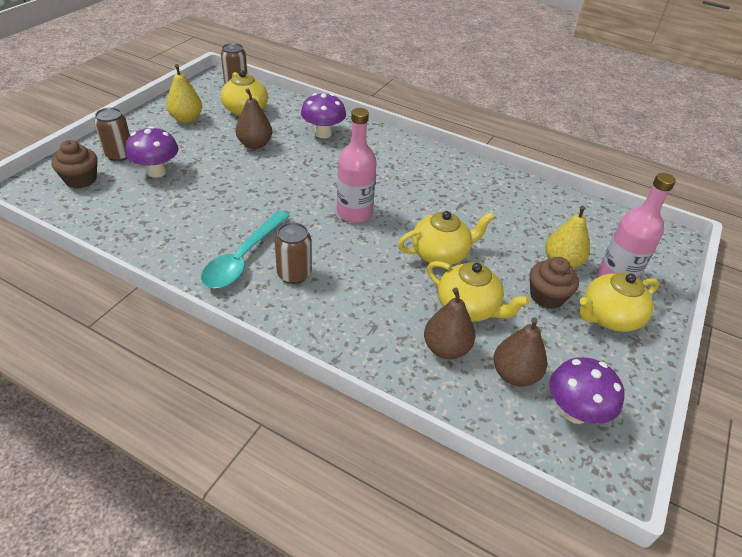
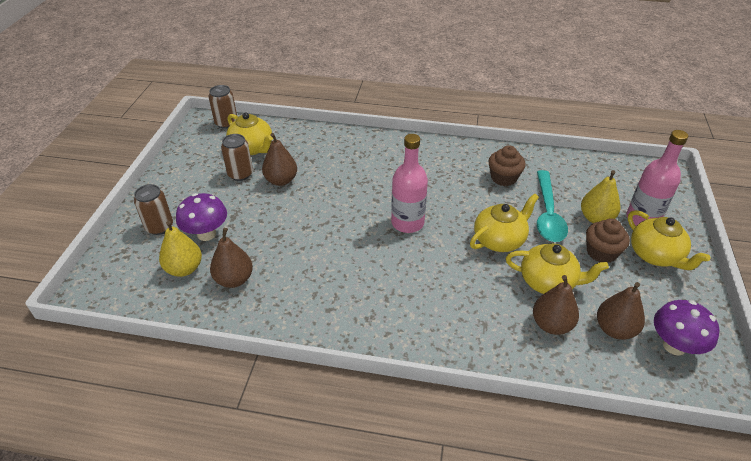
camera: 15 degrees left, 0 degrees up
(81, 180) = (138, 263): brown cupcake -> brown cupcake (503, 178)
(156, 216) = (234, 279): none -> brown pear
(186, 119) = (201, 171): yellow pear -> yellow pear (184, 269)
(243, 258) = (338, 296): turquoise spoon -> turquoise spoon (547, 214)
(294, 274) = (391, 297): brown can -> brown can (240, 174)
(323, 133) = (335, 152): purple mushroom -> none
(608, 317) = (655, 255): yellow teapot -> yellow teapot turned 75 degrees counterclockwise

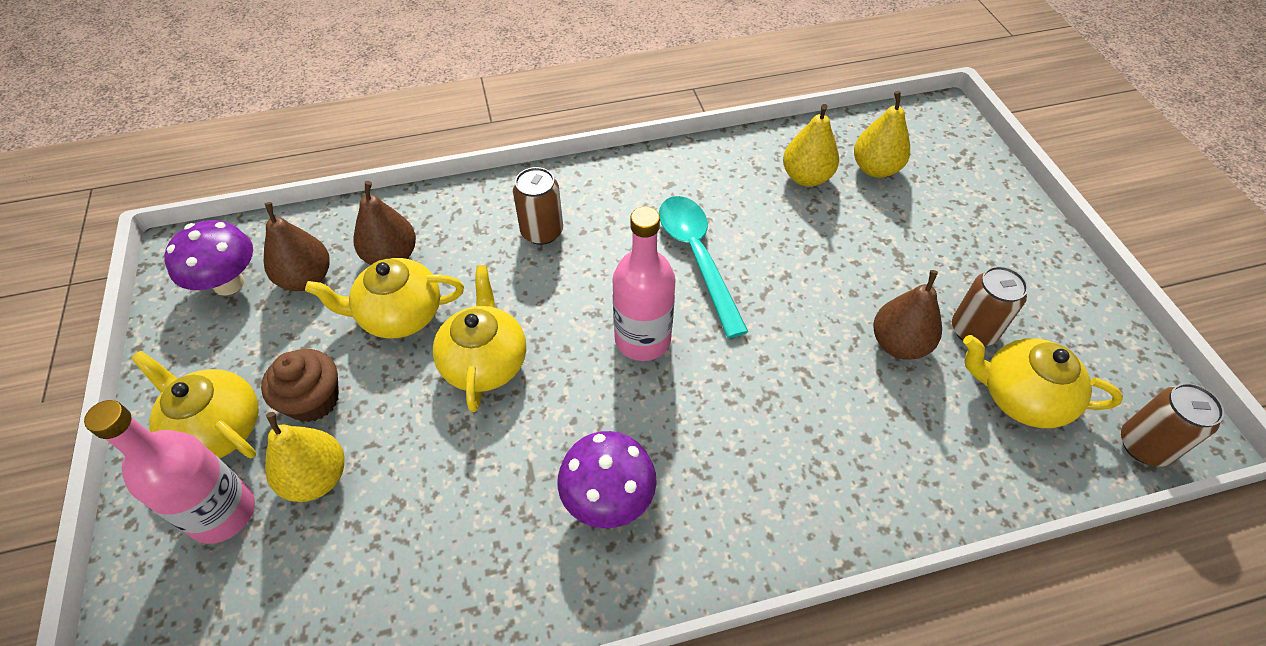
camera: 155 degrees right, 10 degrees up
(159, 227) = (971, 204): brown can -> brown can (542, 232)
(206, 234) = (902, 217): purple mushroom -> purple mushroom (608, 499)
(234, 279) = (806, 177): brown pear -> yellow pear
(499, 240) = (485, 362): yellow teapot -> yellow teapot turned 150 degrees clockwise
(503, 178) = (510, 520): brown cupcake -> none
(547, 214) = (409, 452): turquoise spoon -> turquoise spoon (697, 258)

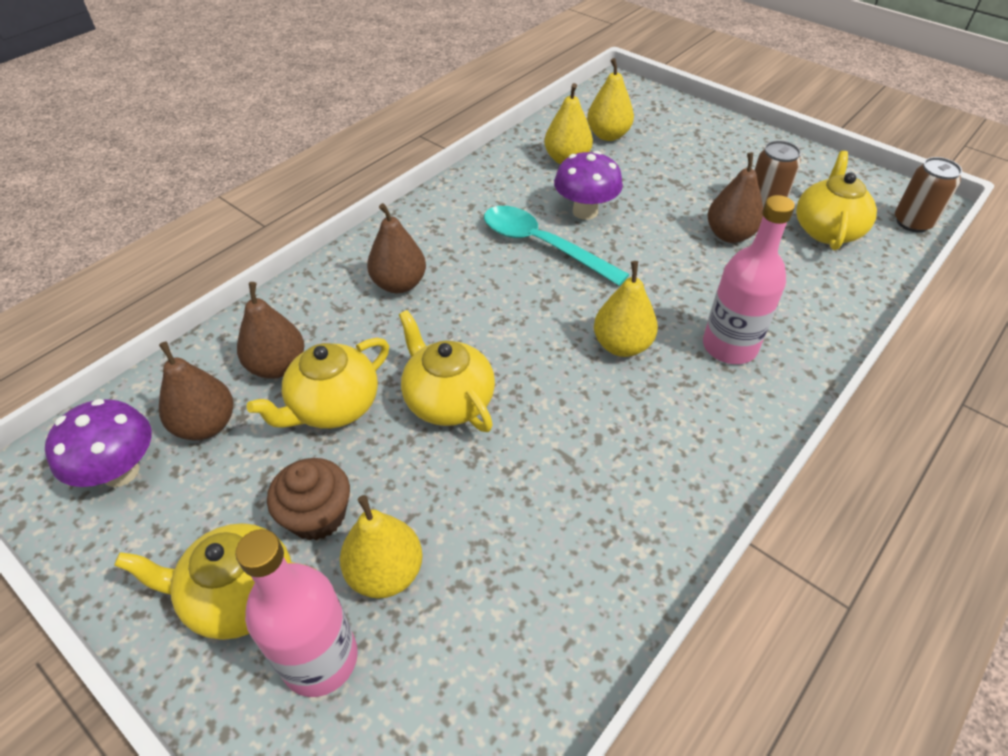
camera: 35 degrees left, 5 degrees down
(542, 232) = (399, 284): brown can -> brown pear
(608, 499) = (642, 438): purple mushroom -> purple mushroom (585, 211)
(642, 339) = (557, 319): pink bottle -> pink bottle (729, 346)
(675, 399) = (622, 345): none -> yellow pear
(1020, 397) = (827, 230): yellow teapot -> yellow teapot turned 120 degrees clockwise

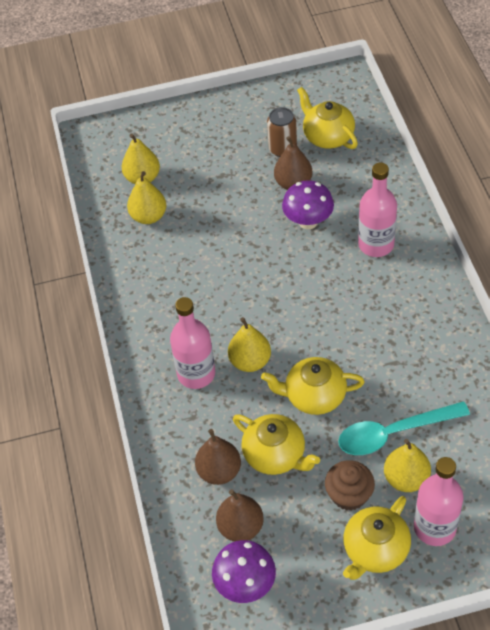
camera: 50 degrees left, 5 degrees up
(333, 406) = (275, 455): yellow teapot -> yellow teapot turned 45 degrees counterclockwise
(399, 284) = (196, 374): brown pear -> pink bottle
(542, 245) = (223, 280): turquoise spoon -> turquoise spoon (393, 433)
(585, 211) = (210, 239): purple mushroom -> purple mushroom (308, 221)
(622, 345) = (337, 291): yellow pear -> yellow pear (250, 361)
(912, 222) = (354, 95): brown can -> none

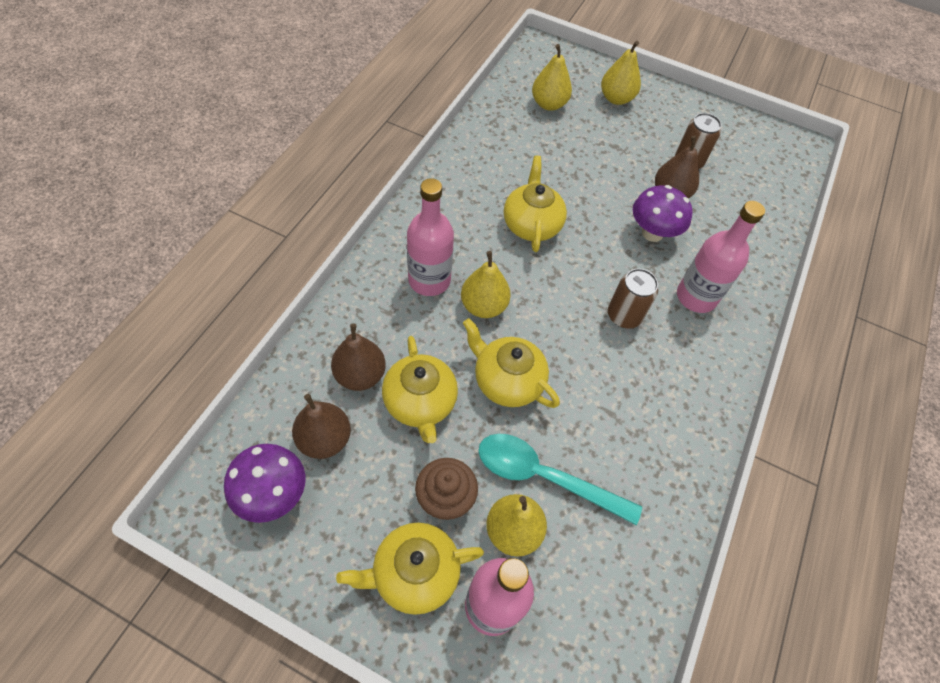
camera: 30 degrees right, 5 degrees up
(148, 216) = (523, 134): yellow pear -> yellow pear (616, 98)
(327, 136) = (739, 179): yellow teapot -> yellow teapot (531, 224)
(344, 294) = (624, 316): none -> brown can

